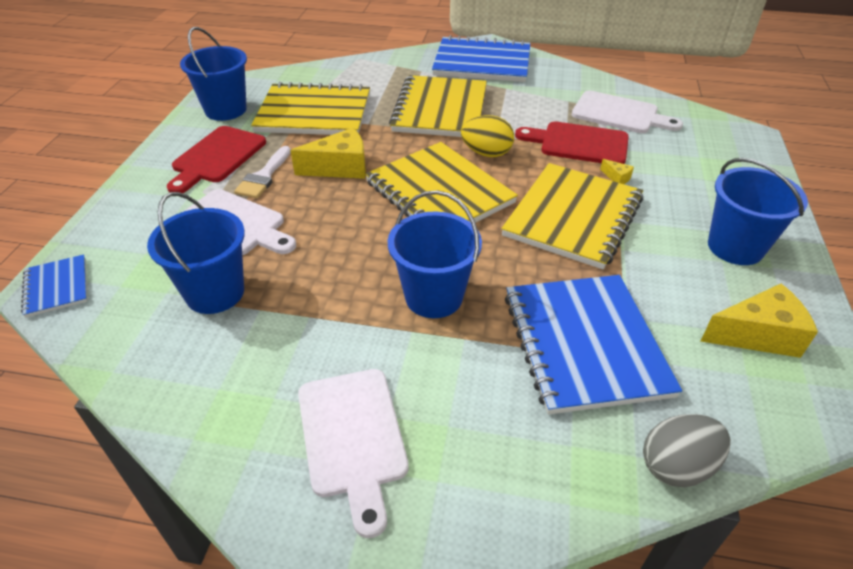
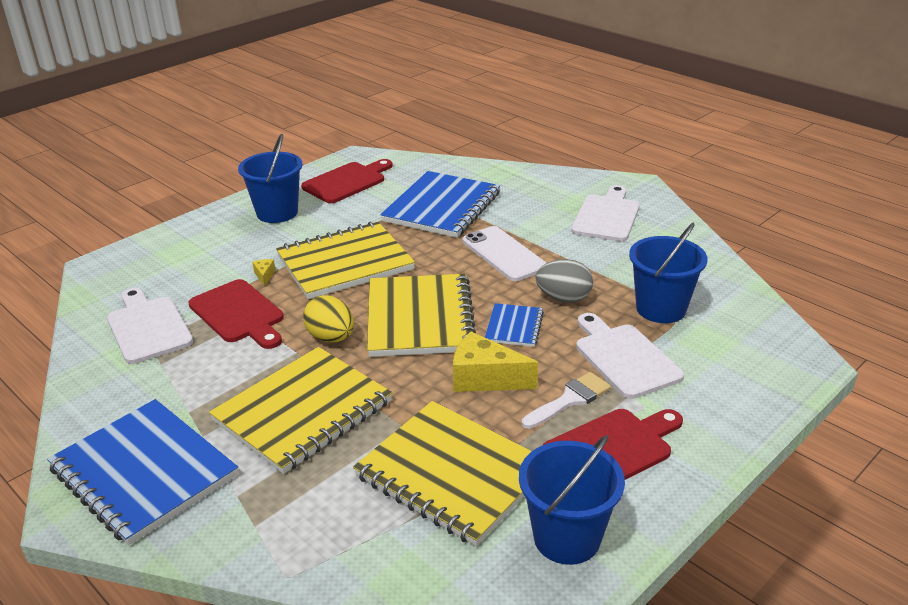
camera: 145 degrees left, 10 degrees down
(56, 287) = (798, 358): blue notebook -> blue notebook (514, 327)
(434, 297) = (504, 254): blue bucket -> white phone
(677, 466) = (462, 165): grey egg -> grey egg (563, 298)
(757, 335) = (347, 182): yellow cheese -> red cutting board

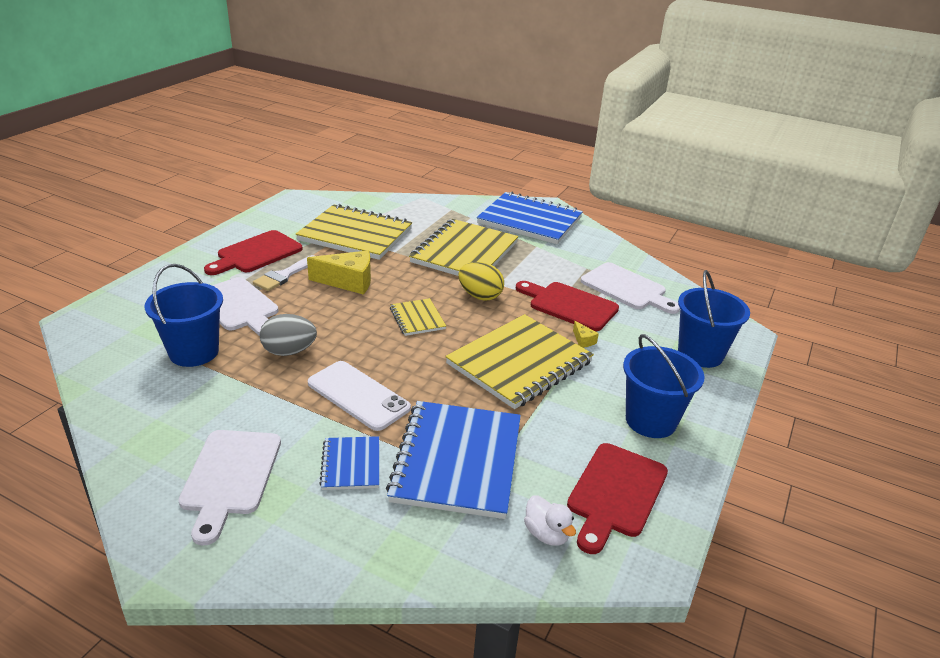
camera: 160 degrees right, 0 degrees up
(406, 171) = (546, 534): none -> white duck
(420, 318) = (417, 318): yellow notebook -> yellow notebook, size x0.49
(514, 327) = (333, 320): blue notebook -> blue notebook (351, 464)
(567, 538) = (286, 218): blue bucket -> blue bucket (700, 354)

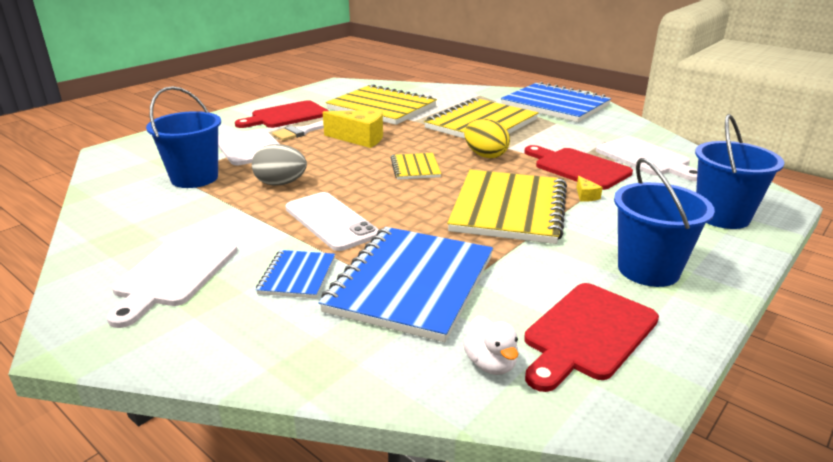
camera: 15 degrees right, 5 degrees down
(519, 363) = (509, 209): yellow notebook -> yellow notebook turned 45 degrees counterclockwise

